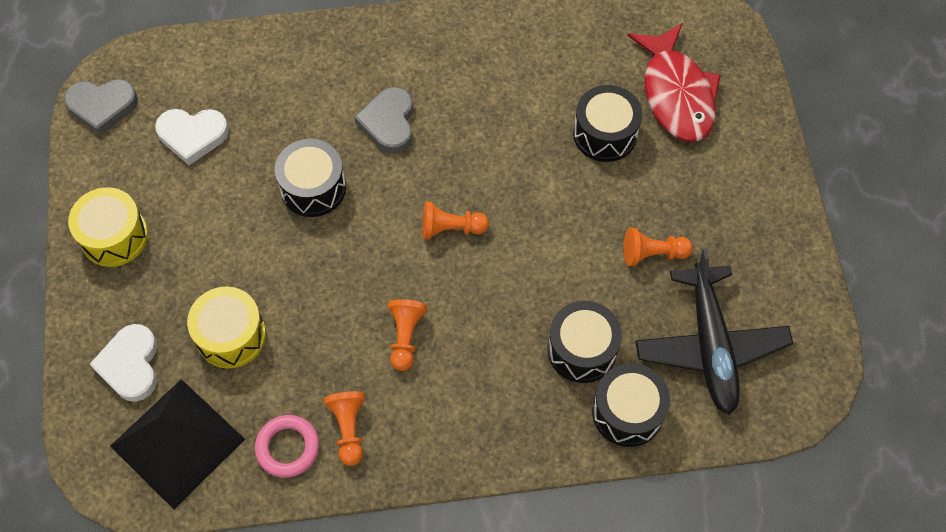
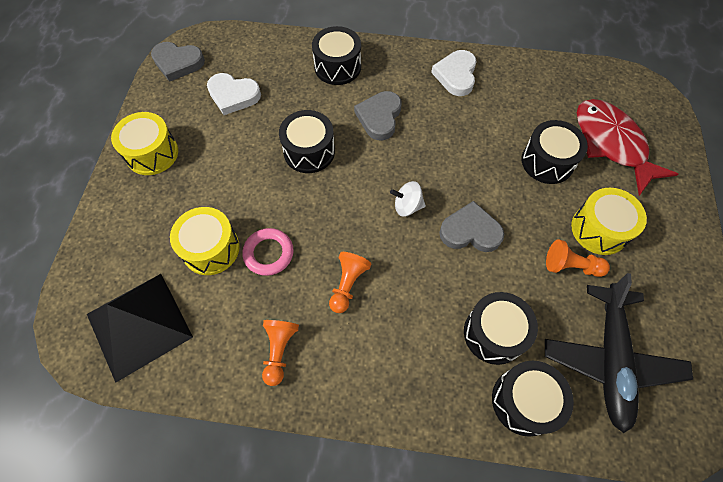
camera: 15 degrees right, 0 degrees up
(130, 365) = (127, 252): white heart -> white heart (456, 75)
(287, 448) = (224, 354): pink ring -> pink ring (268, 253)
(316, 65) = (337, 67): none -> black drum
(451, 228) = (407, 206): orange pawn -> white spinning top
(531, 241) = (470, 231): none -> grey heart
(676, 94) = (611, 144): red fish -> red fish turned 150 degrees clockwise
(678, 203) = (599, 229): none -> yellow drum

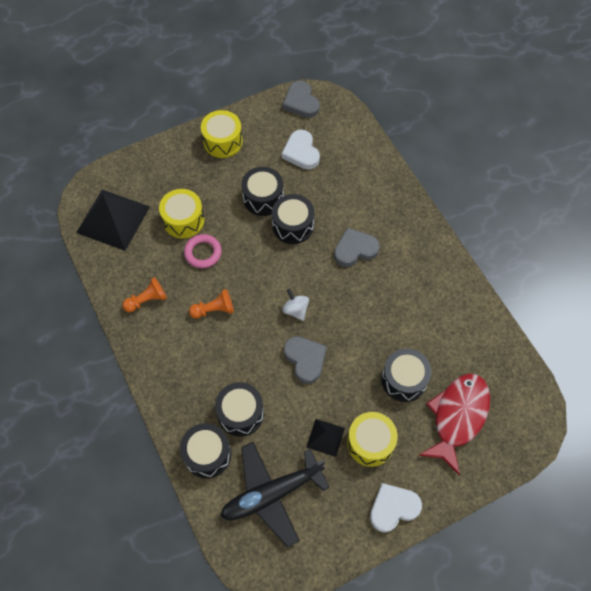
camera: 55 degrees right, 0 degrees up
(337, 67) = (378, 196): black drum -> black drum (263, 198)
(456, 75) = (435, 276): white heart -> white heart (393, 508)
(571, 266) = (325, 437): orange pawn -> black pyramid

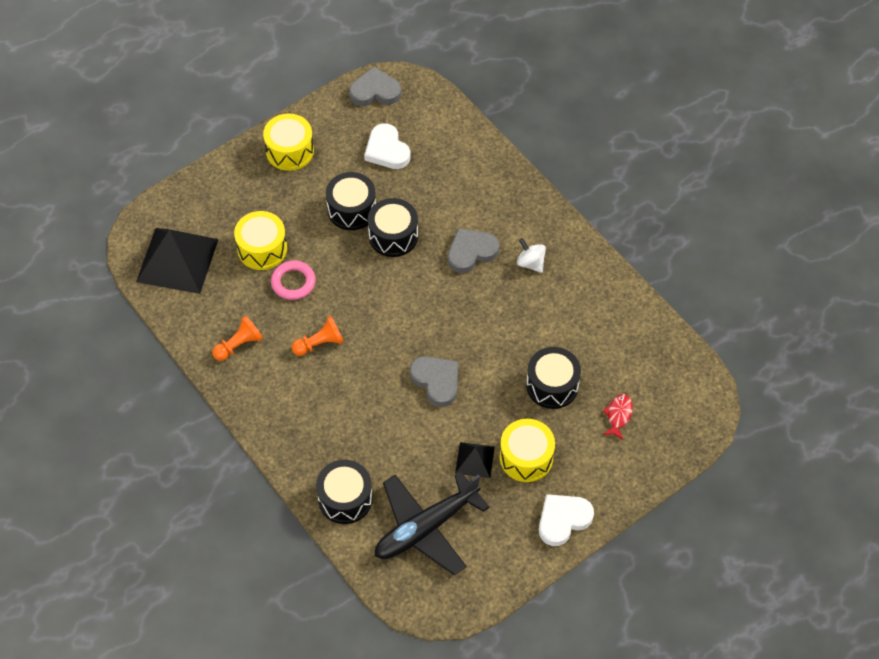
camera: 10 degrees left, 5 degrees down
(240, 413) = (374, 450): black drum -> none
(295, 310) = (415, 329): white spinning top -> white spinning top (530, 263)
(301, 102) = (375, 91): grey heart -> grey heart turned 120 degrees clockwise
(457, 417) = (618, 415): red fish -> red fish, size x0.43

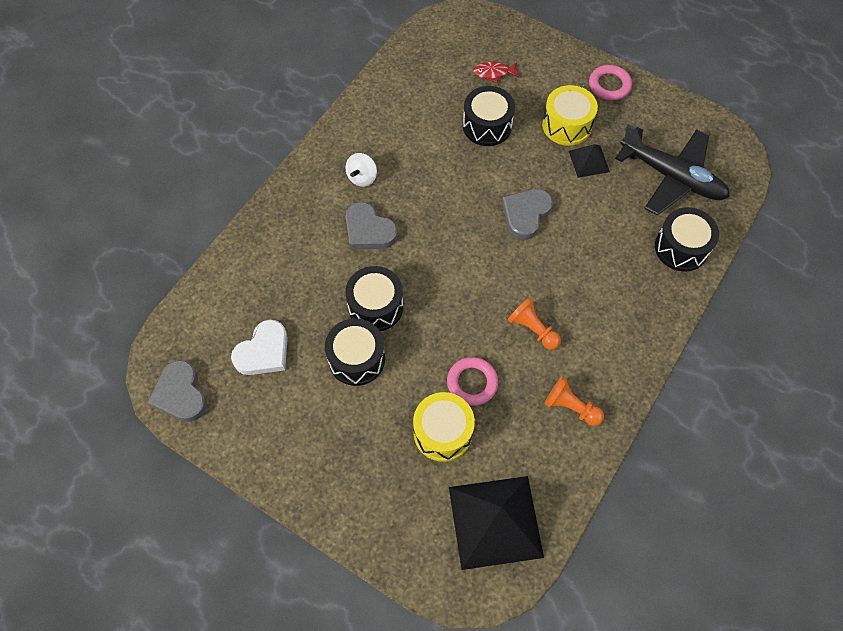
camera: 110 degrees left, 5 degrees up
(290, 151) = (297, 457): yellow drum -> none
(563, 520) = (609, 85): white heart -> pink ring

